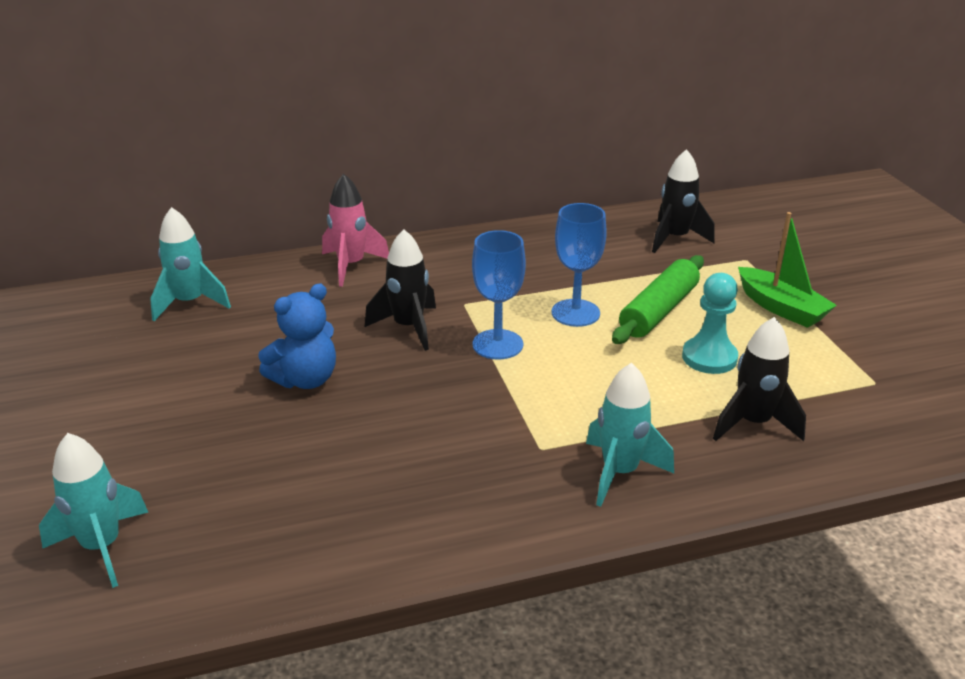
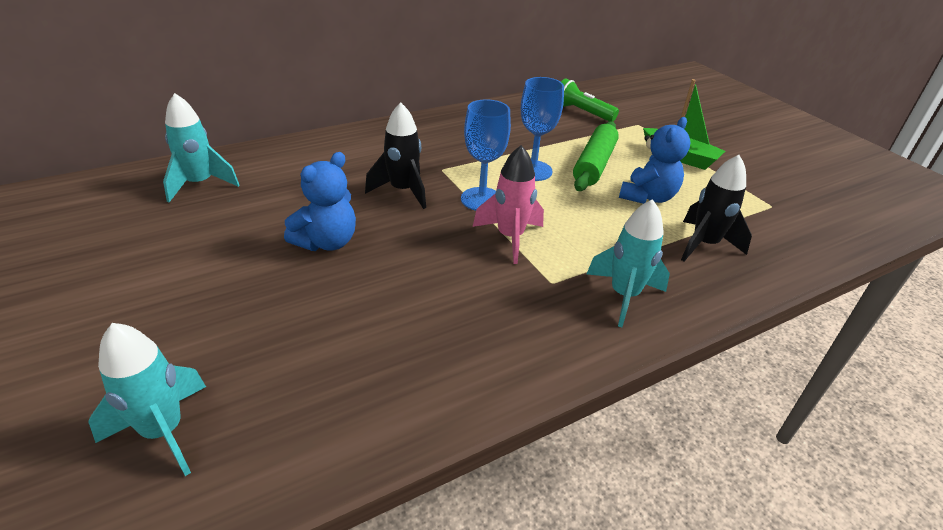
camera: 15 degrees left, 5 degrees up
(351, 266) = (337, 145): pink rocket -> pink rocket (510, 238)
(675, 238) = (581, 112): black rocket -> green flashlight
(709, 357) = (647, 197): turquoise pawn -> blue teddy bear

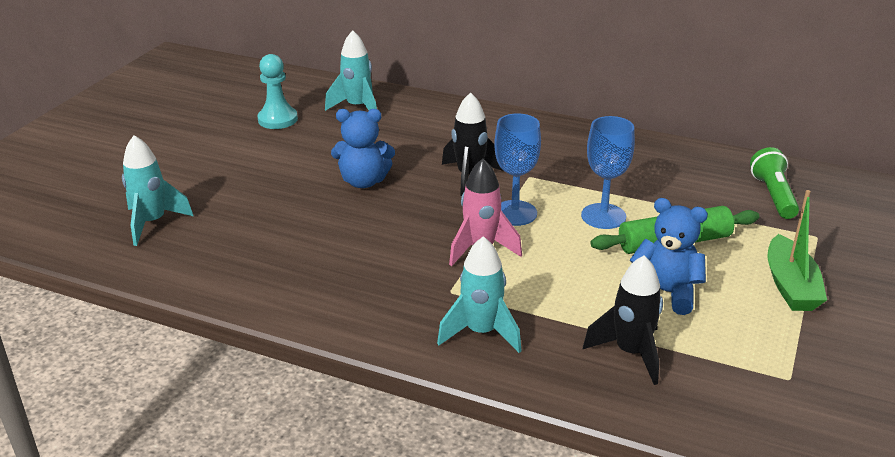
camera: 55 degrees right, 5 degrees down
(127, 235) = (277, 119): none -> turquoise pawn
(647, 197) = (665, 293): blue teddy bear -> blue teddy bear turned 150 degrees counterclockwise

